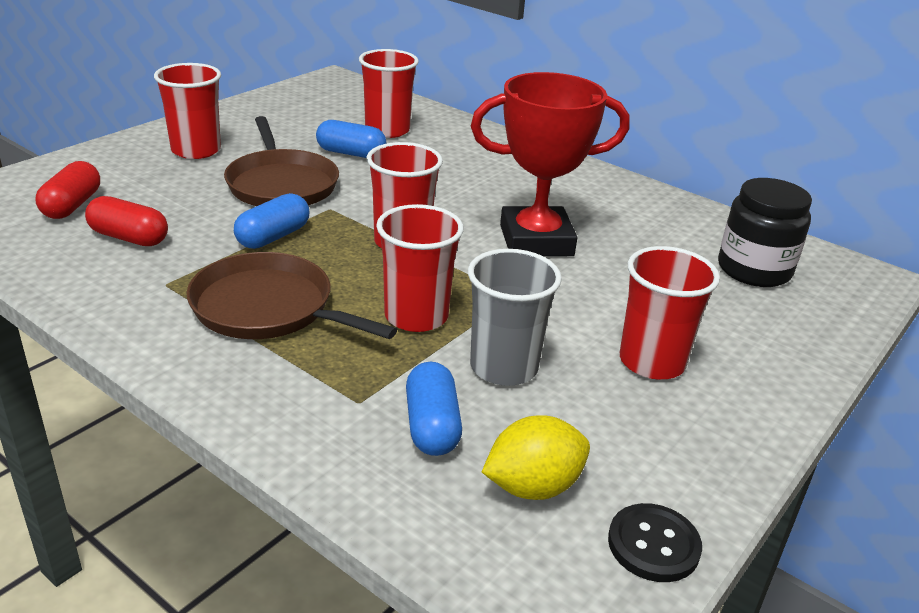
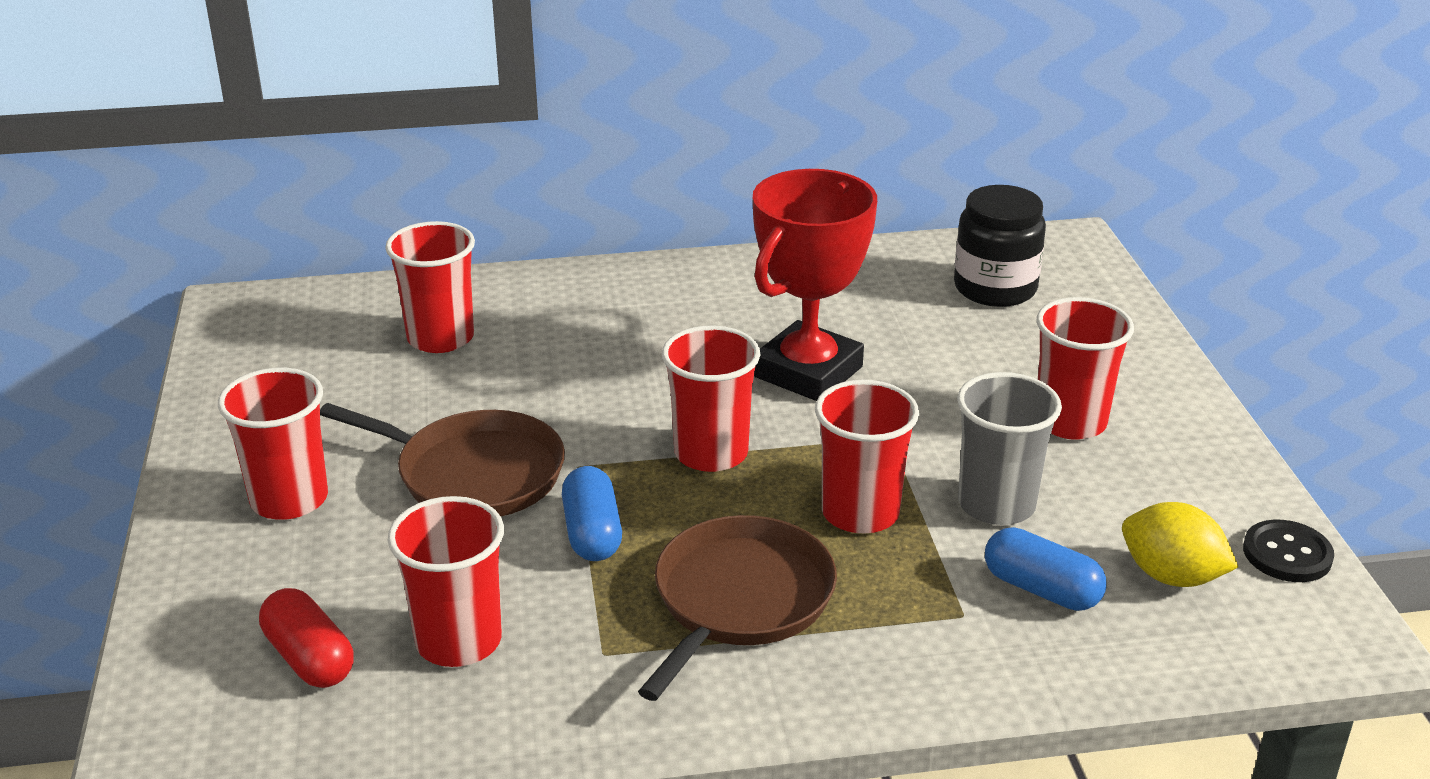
camera: 45 degrees left, 0 degrees up
(129, 237) = (458, 641): red capsule -> red cup
(268, 308) = (739, 600): brown pan -> brown pan turned 135 degrees clockwise
(351, 153) = (464, 390): blue capsule -> none
(533, 486) = (1171, 576): yellow lemon -> yellow lemon turned 75 degrees counterclockwise

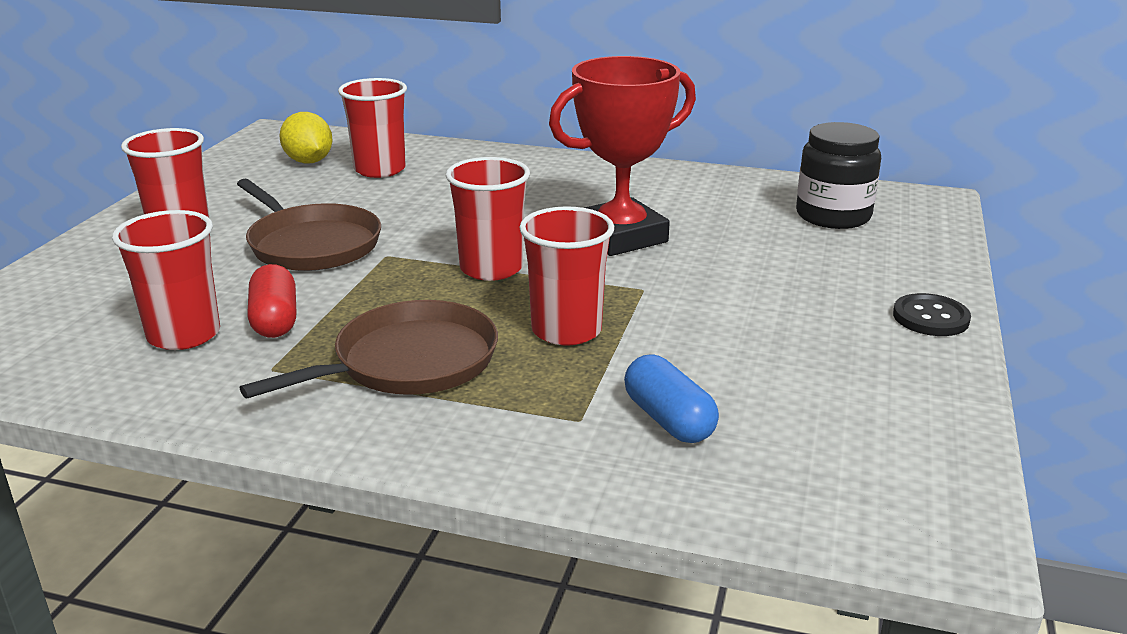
camera: 25 degrees right, 5 degrees down
(309, 658) = (80, 319): red capsule -> red capsule (275, 320)
(592, 533) = (350, 295): blue capsule -> none
(996, 504) = (689, 352): grey cup -> none
(1070, 422) = (814, 312): red cup -> none
(1171, 576) = (803, 442): yellow lemon -> yellow lemon (309, 161)
(1287, 554) = (942, 455): black button -> black button (930, 318)

